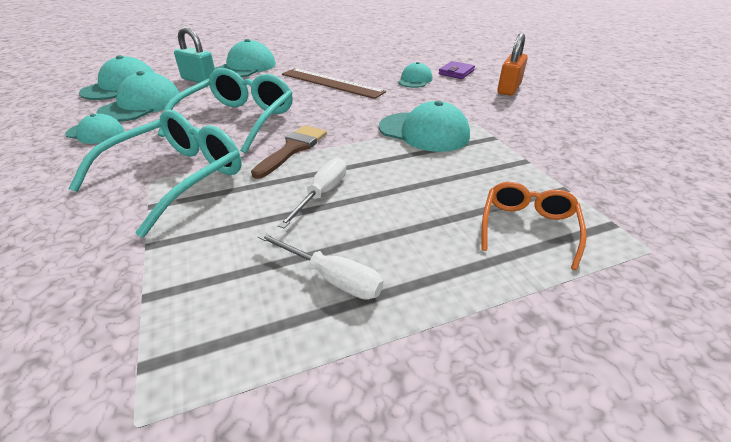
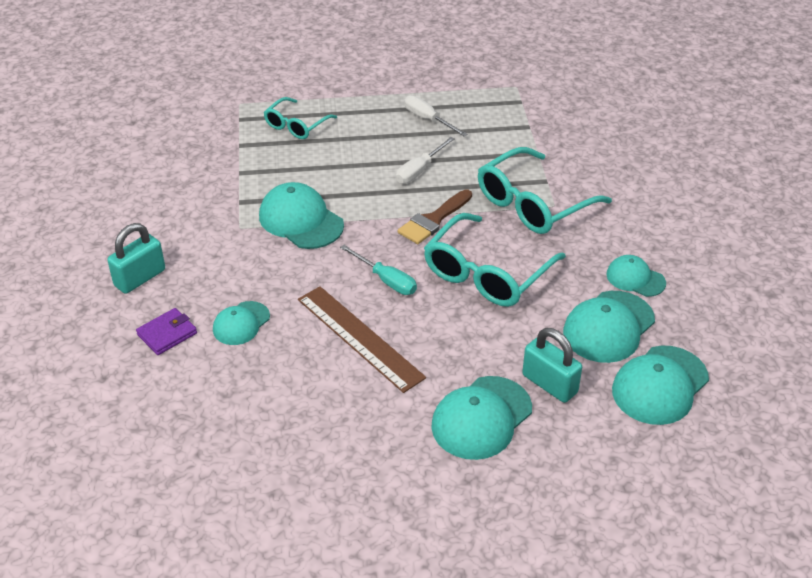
camera: 165 degrees left, 5 degrees up
(324, 107) = (386, 280): none -> turquoise screwdriver
(508, 89) = (140, 278): orange padlock -> turquoise padlock
(528, 228) = (296, 125): orange glasses -> turquoise glasses

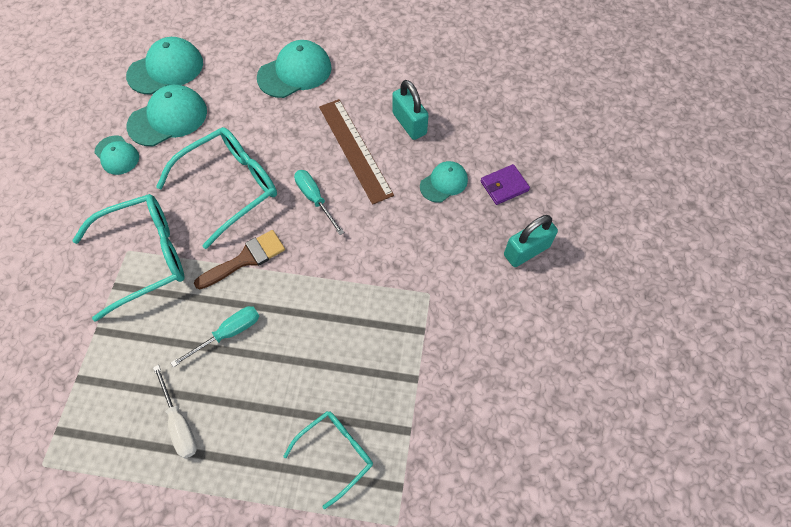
camera: 165 degrees left, 20 degrees up
(301, 220) = (369, 289): turquoise cap -> none
(419, 170) = (228, 333): white screwdriver -> turquoise screwdriver
(549, 384) = (237, 85): turquoise padlock -> turquoise padlock (409, 124)

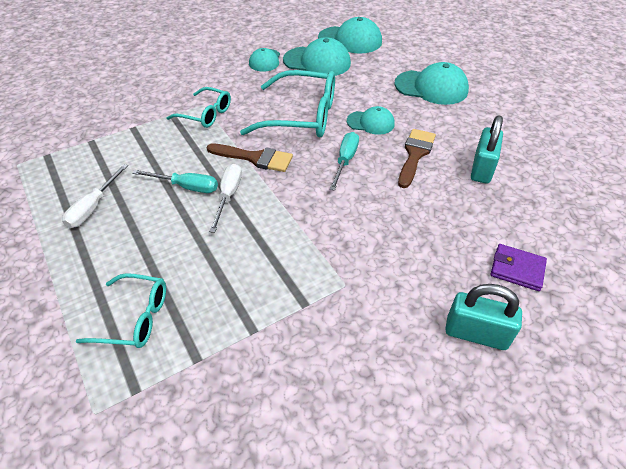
camera: 50 degrees right, 15 degrees down
(145, 257) = (206, 114): turquoise glasses -> turquoise glasses, size x0.58
(271, 308) = (228, 196): none -> white screwdriver
(355, 149) = (415, 154): brown ruler -> brown brush
(444, 183) = (460, 225): turquoise cap -> turquoise cap (370, 123)

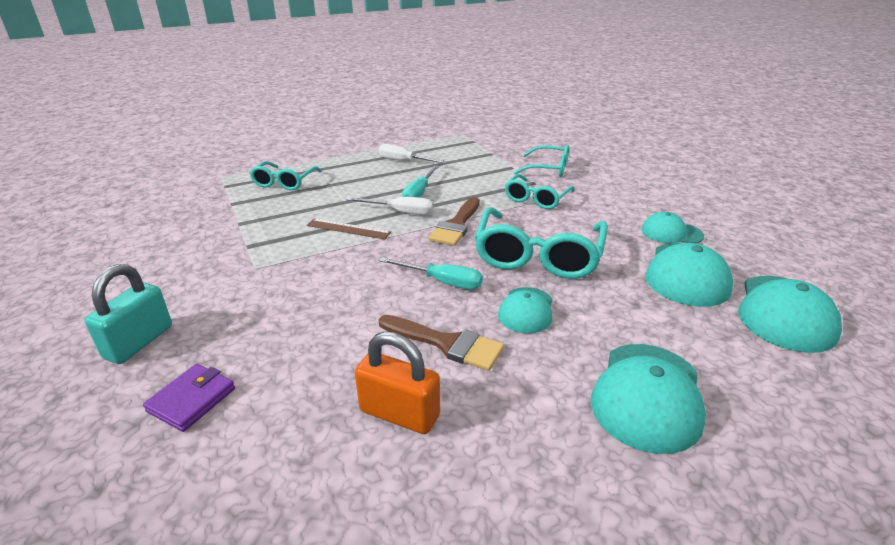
camera: 95 degrees right, 15 degrees down
(141, 106) = (548, 168): none -> turquoise glasses
(263, 229) = (348, 229): none -> brown ruler
(482, 169) = (399, 414): turquoise padlock -> orange padlock

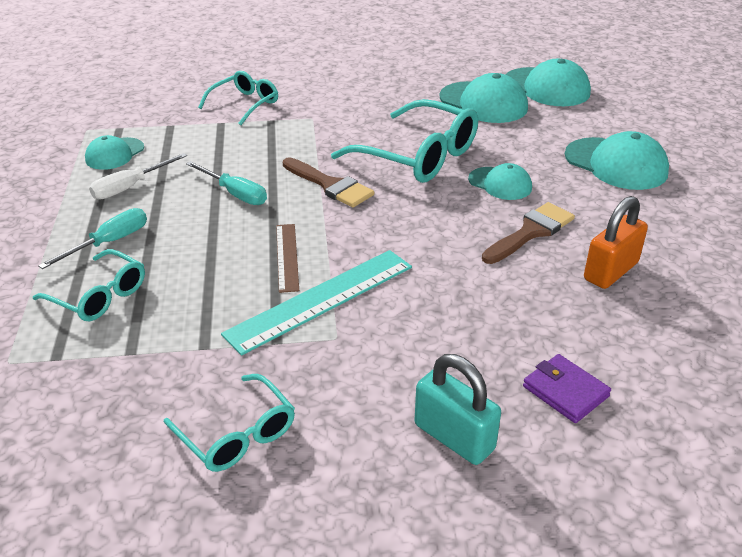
camera: 70 degrees left, 5 degrees up
(299, 253) = (321, 300): none -> turquoise ruler
(348, 229) = (287, 257): brown ruler -> brown ruler turned 45 degrees counterclockwise
(400, 212) = (273, 214): white screwdriver -> none
(442, 282) = (435, 215): turquoise screwdriver -> turquoise screwdriver (109, 242)
(536, 199) = (308, 128): turquoise glasses -> turquoise glasses (237, 434)
(671, 233) = (419, 88): turquoise cap -> turquoise cap (114, 154)

